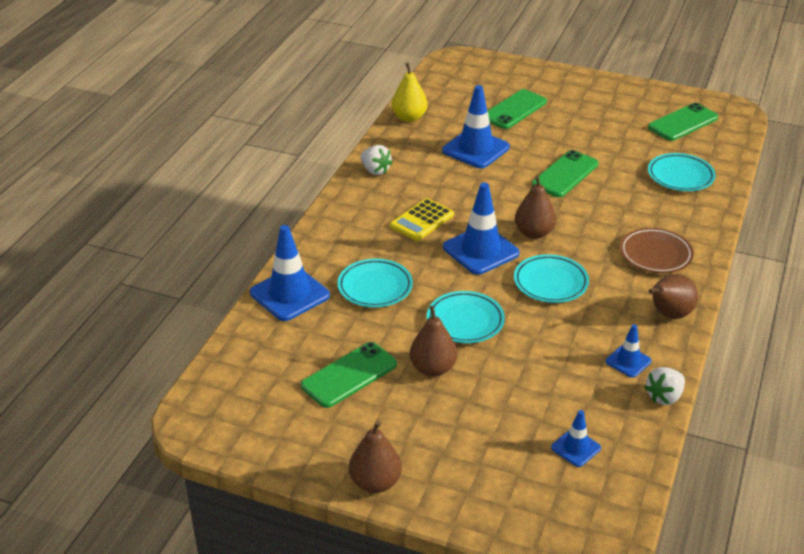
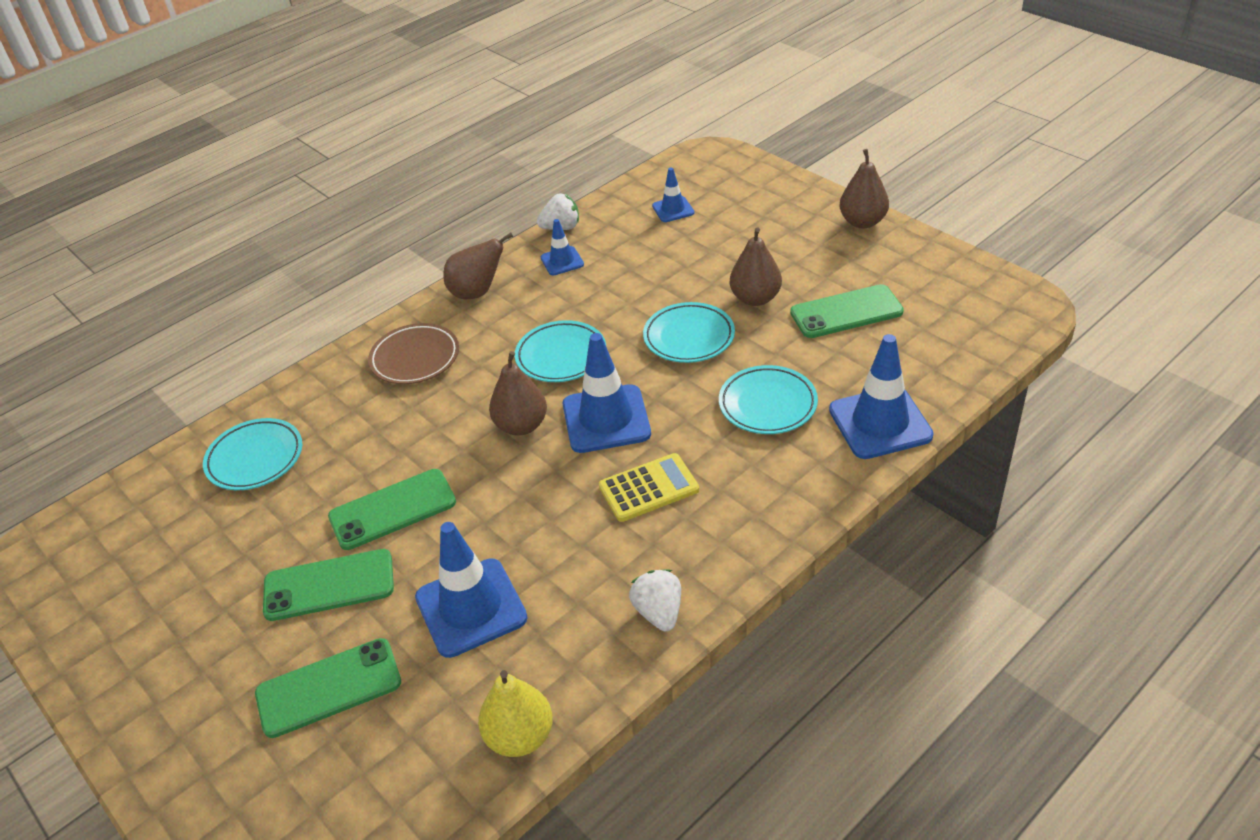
camera: 150 degrees left, 5 degrees up
(683, 122) = (126, 558): green phone -> green phone (329, 585)

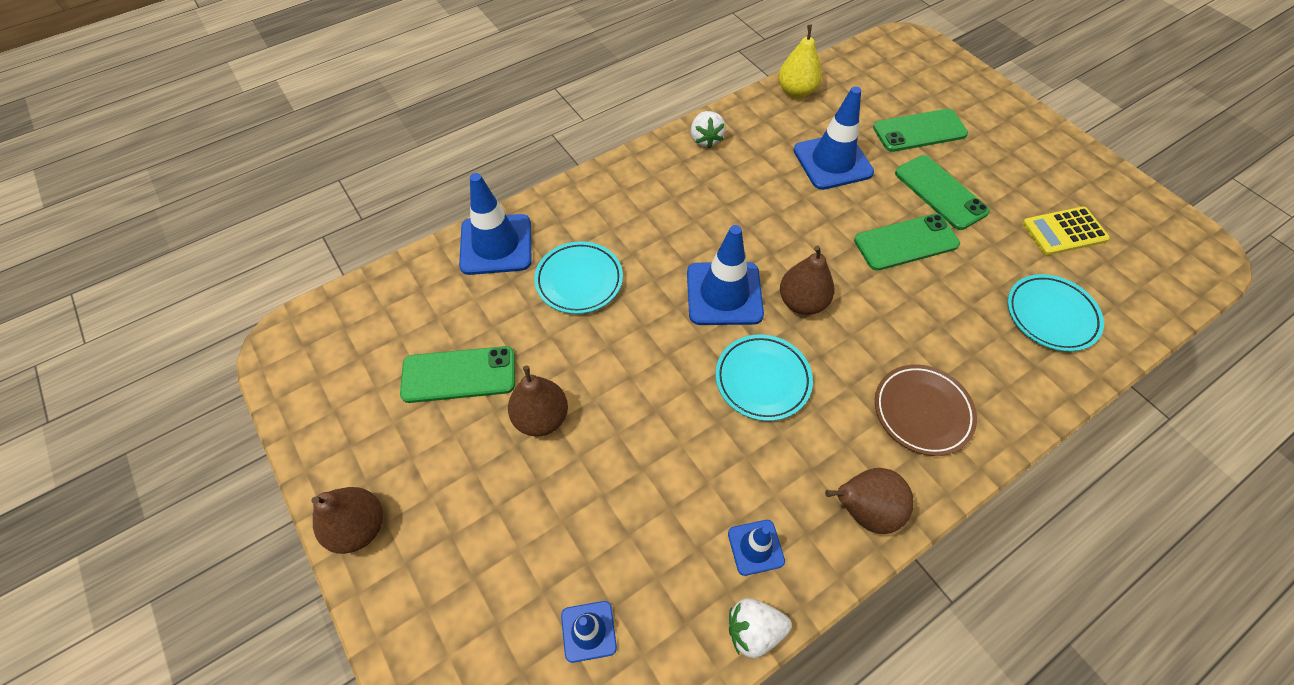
camera: 175 degrees left, 15 degrees up
(329, 585) = (940, 192): green phone -> green phone turned 60 degrees clockwise
(648, 488) = (697, 223): yellow calculator -> yellow calculator (1064, 231)
(689, 337) = (627, 376): turquoise plate -> none

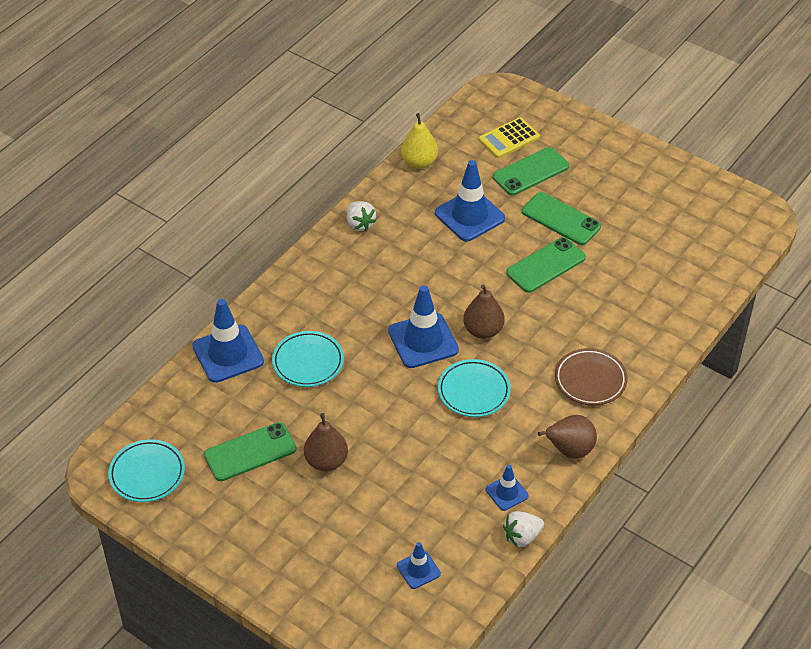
camera: 20 degrees left, 10 degrees down
(359, 527) = (233, 563): brown pear -> none
(1051, 315) = (662, 290): turquoise plate -> turquoise plate (147, 474)
(1064, 231) = (659, 225): yellow calculator -> yellow calculator (509, 138)

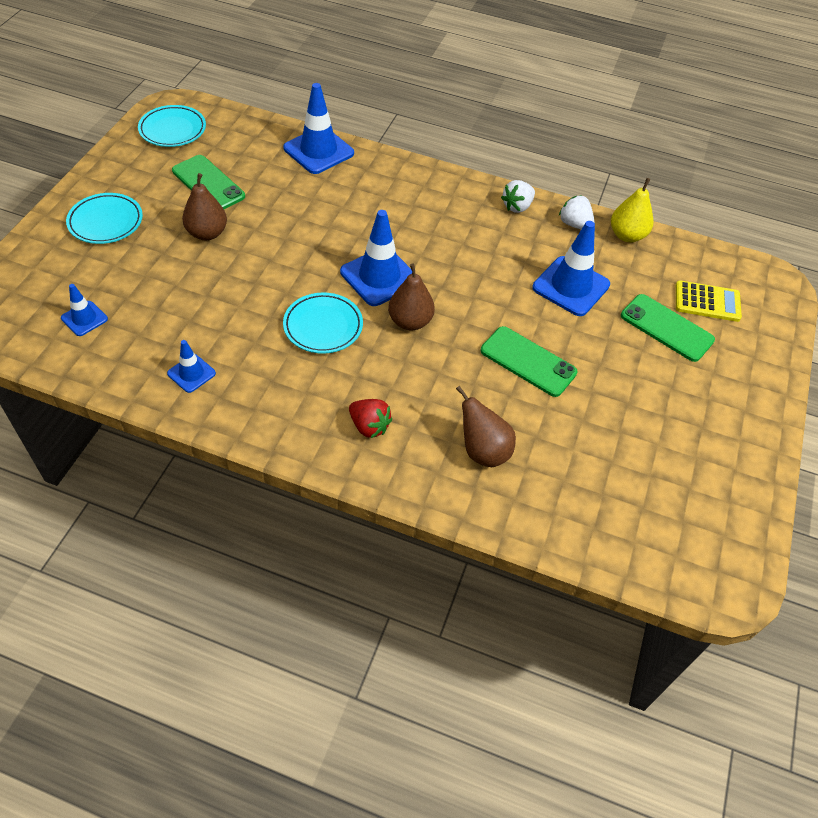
camera: 70 degrees right, 5 degrees up
(308, 362) = (325, 201): turquoise plate -> turquoise plate (106, 222)
(509, 138) = (707, 302): yellow calculator -> yellow calculator turned 150 degrees clockwise
(522, 537) = (134, 395): white strawberry -> white strawberry (574, 224)
(561, 219) = (607, 365): green phone -> none
(569, 450) = (260, 420): brown pear -> brown pear (483, 451)
(590, 380) = (369, 426): brown plate -> red strawberry

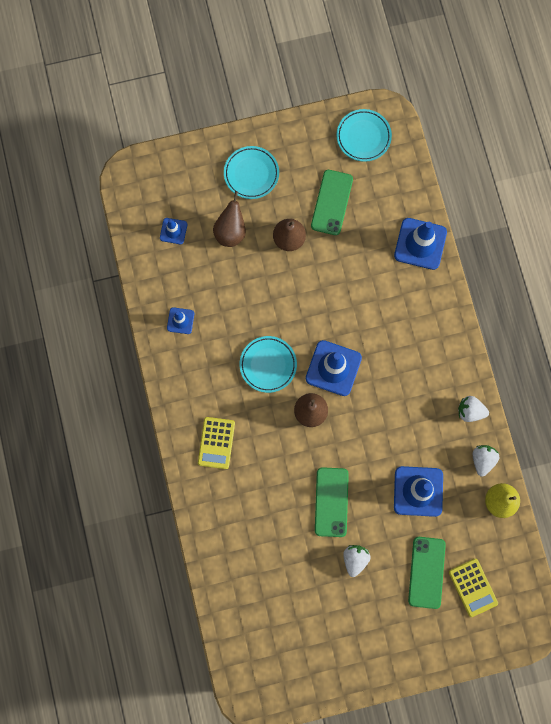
camera: 60 degrees right, 25 degrees up
(369, 426) = (216, 443): red strawberry -> yellow calculator
(483, 451) = (245, 516): brown pear -> brown pear (230, 231)
(611, 378) = (355, 559): none -> white strawberry

